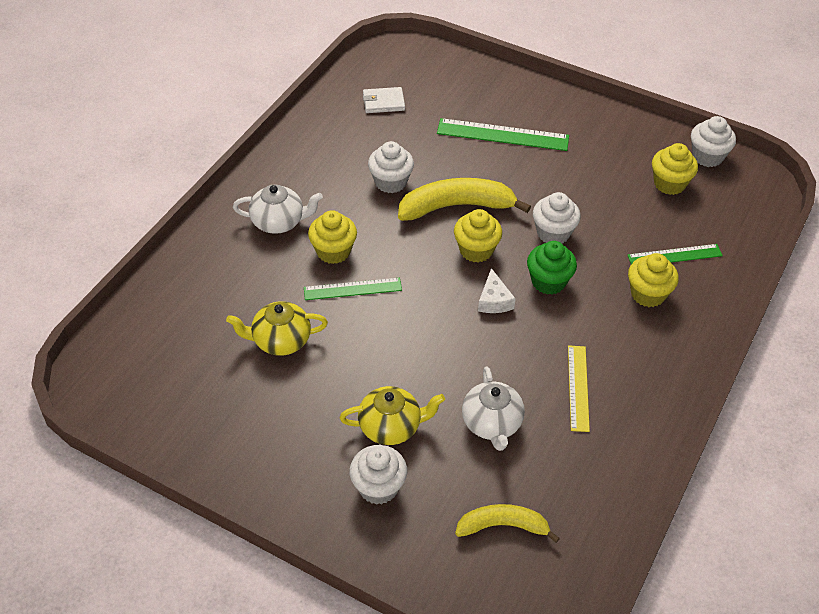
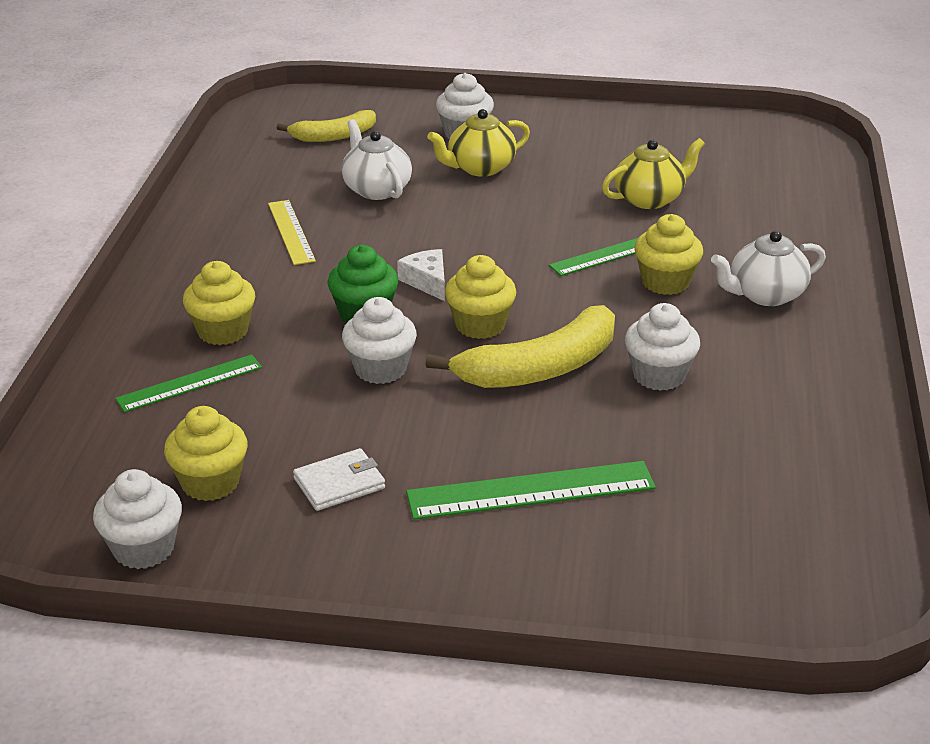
camera: 160 degrees right, 15 degrees down
(383, 102) = (774, 492): white wallet -> white wallet (339, 483)

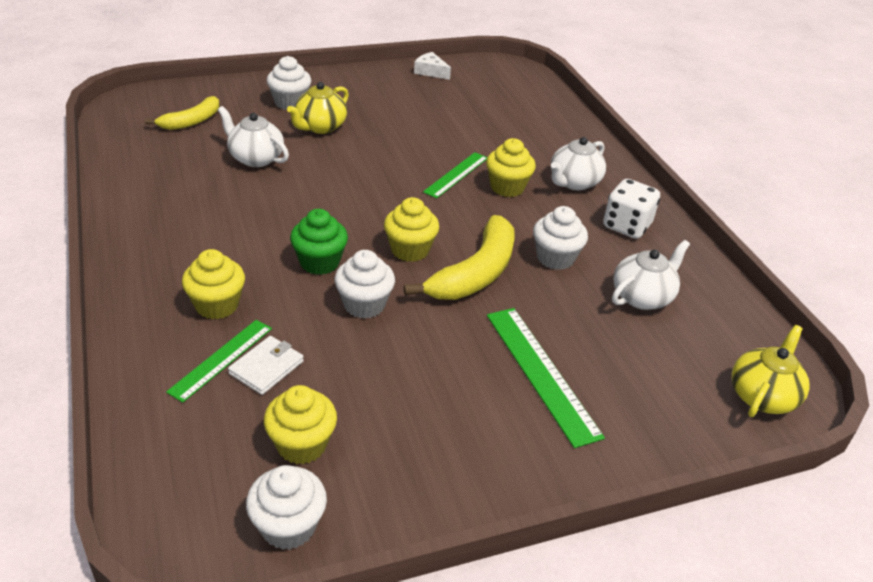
camera: 30 degrees left, 5 degrees up
(291, 232) = (213, 206): yellow ruler -> none
(339, 483) = (403, 411): white wallet -> white wallet (266, 367)
(427, 281) = (347, 224): white cheese -> white cheese (430, 72)
(531, 491) = (541, 373): green ruler -> green ruler turned 75 degrees counterclockwise
(650, 199) = (451, 128): yellow teapot -> yellow teapot (762, 396)
(739, 446) = (642, 297): none -> white teapot
(794, 361) = (626, 226): none -> white dice

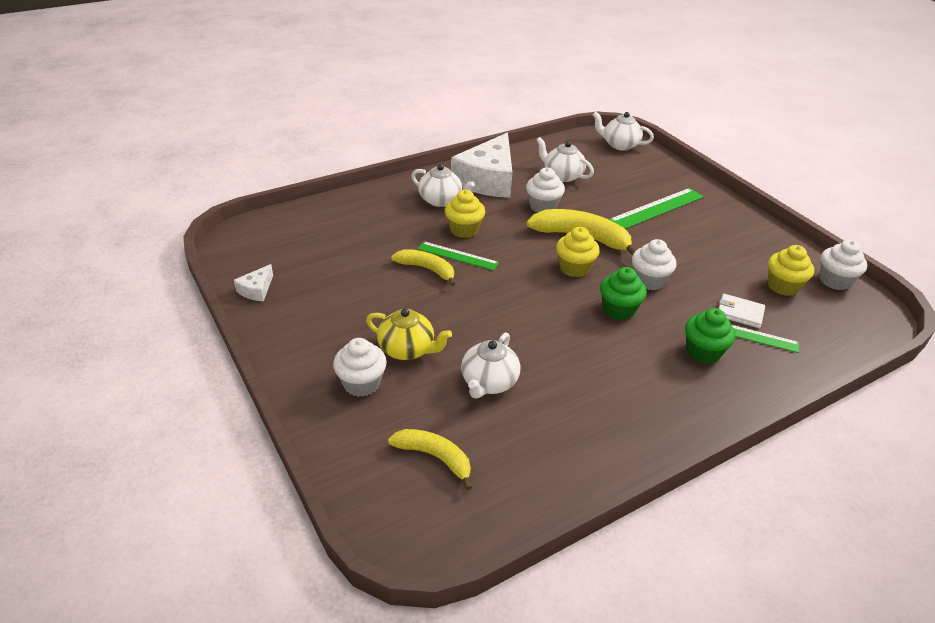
camera: 100 degrees left, 0 degrees up
(217, 305) = (703, 352): yellow cupcake -> green cupcake
(436, 153) = (427, 269): none -> yellow banana
(626, 226) = (488, 179): white dice -> white cheese
(762, 396) = (619, 145): yellow teapot -> white teapot

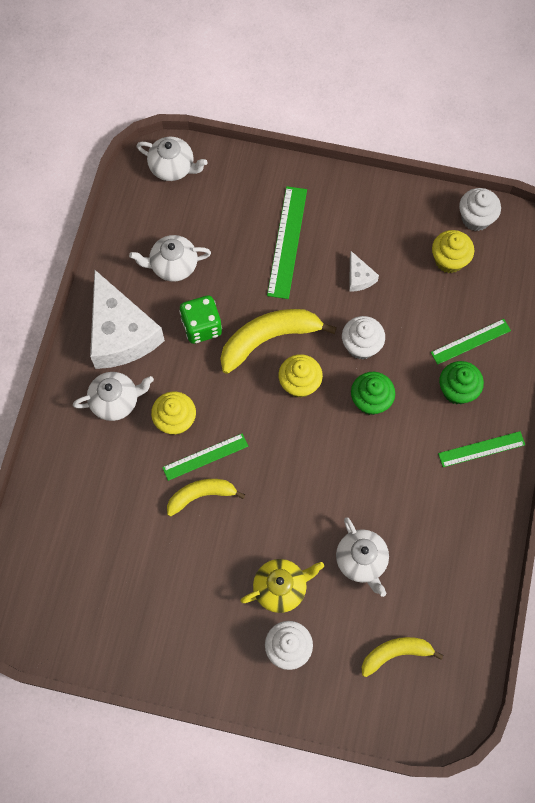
camera: 45 degrees left, 30 degrees up
(256, 290) = (109, 648): white cheese -> white cheese (359, 277)
(543, 206) = (201, 327): white cupcake -> green dice
(619, 145) = (173, 167): white teapot -> white teapot turned 135 degrees counterclockwise
(683, 398) = (481, 449): none -> green ruler
(739, 313) = (446, 322): white wallet -> none

